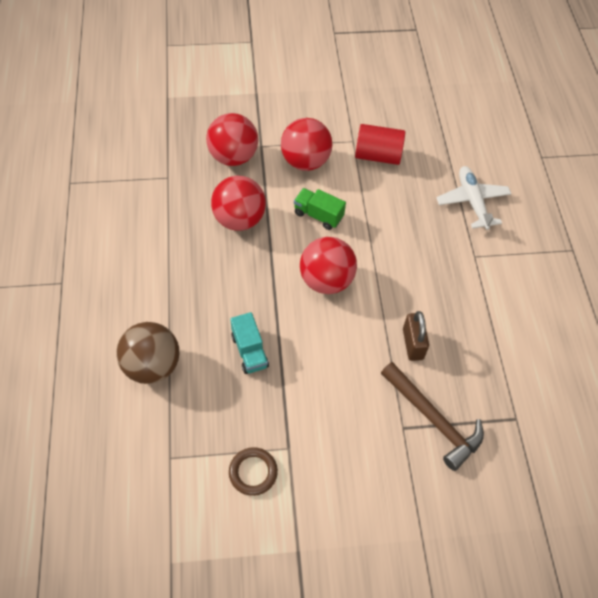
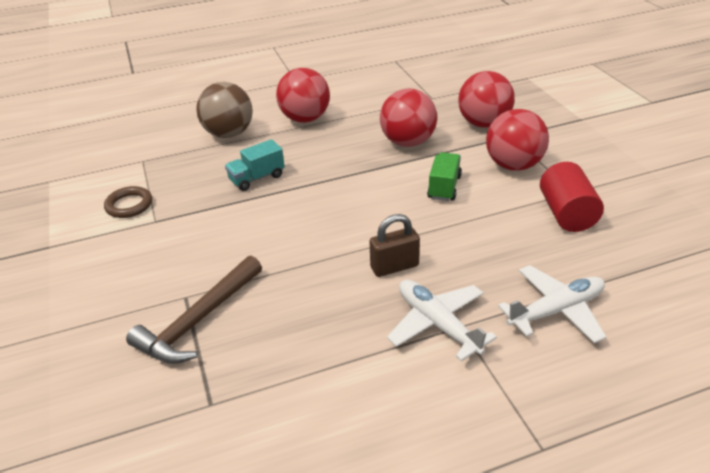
camera: 80 degrees right, 20 degrees down
(326, 280) = (360, 208): red ball -> red ball (305, 119)
(412, 344) = (298, 287): brown padlock -> brown padlock (394, 267)
(470, 268) = (437, 324): none -> white plane

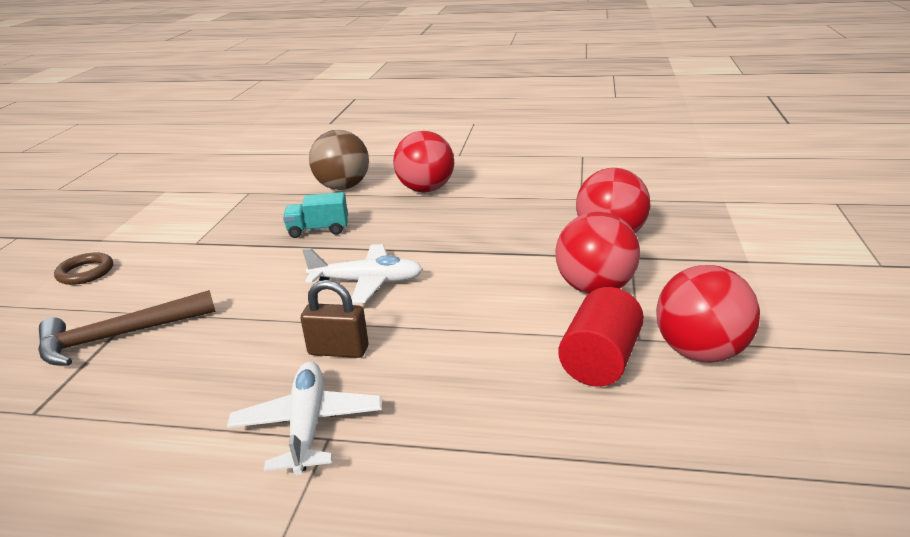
camera: 30 degrees right, 10 degrees down
(129, 205) = (194, 224): brown ring -> brown ring (85, 272)
(408, 142) = (501, 235): red ball -> red ball (701, 352)
(444, 187) = (486, 289): green truck -> none
(556, 311) = (454, 467): white plane -> white plane (367, 282)

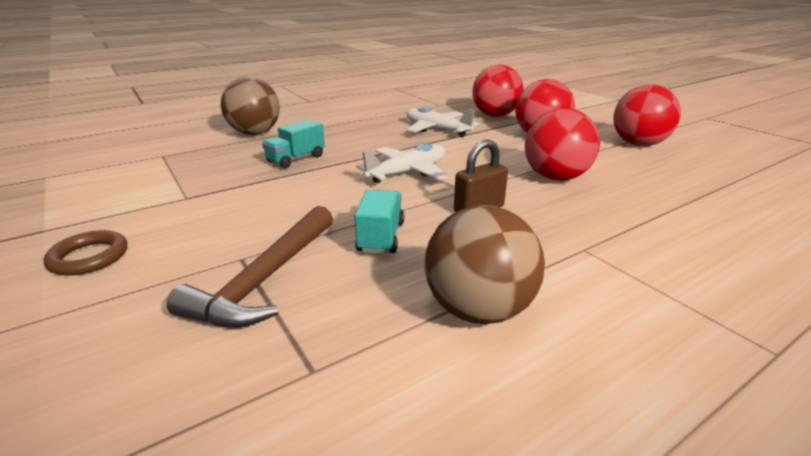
camera: 45 degrees left, 0 degrees up
(161, 435) = (478, 310): none -> brown ball
(227, 339) = (381, 237): none -> turquoise truck
(308, 425) = (558, 250): white plane -> white plane (436, 129)
(426, 189) = (329, 121): red ball -> red ball (555, 177)
(600, 361) = (613, 161): red cylinder -> none

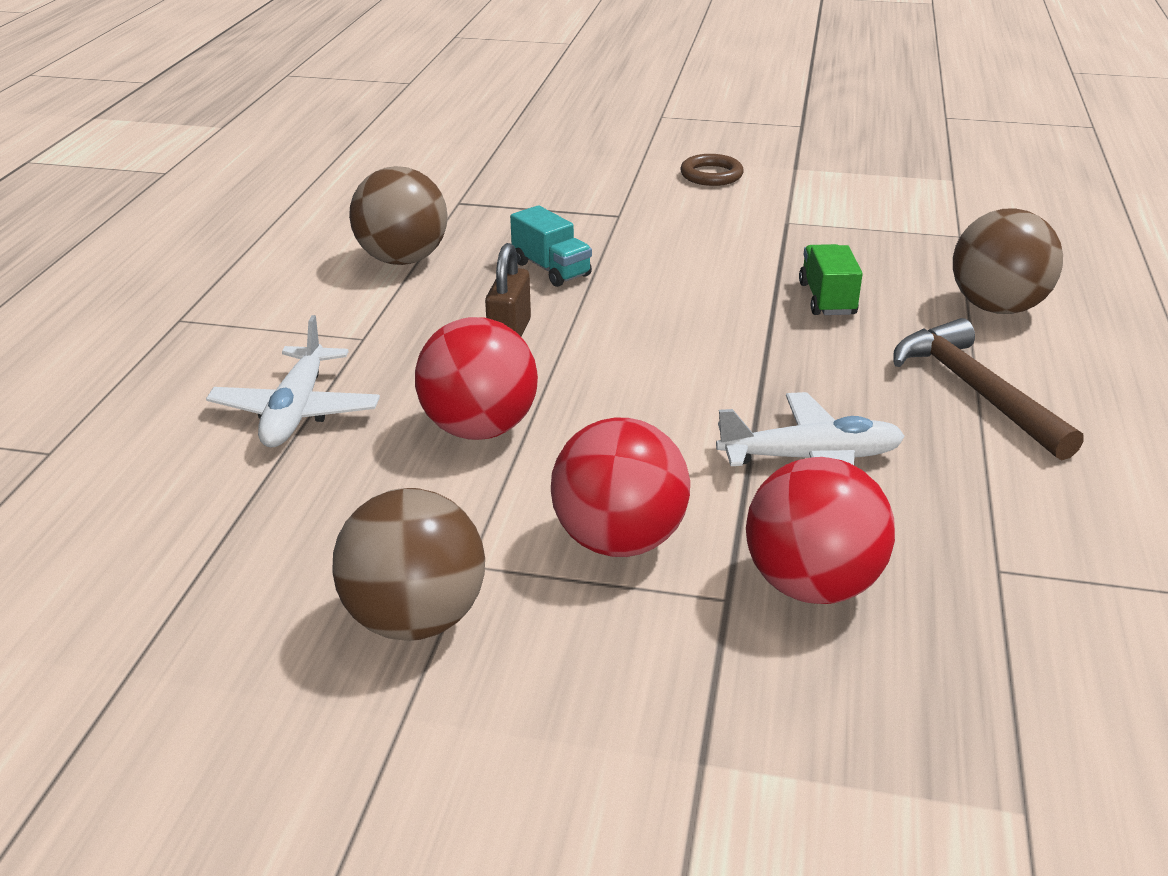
camera: 135 degrees right, 5 degrees up
(265, 279) = (572, 215): brown hammer -> brown hammer (976, 391)
(296, 159) = (827, 299): turquoise truck -> green truck
(408, 172) = (666, 344): white plane -> white plane (296, 411)
(638, 144) = (415, 619): red ball -> brown ball

